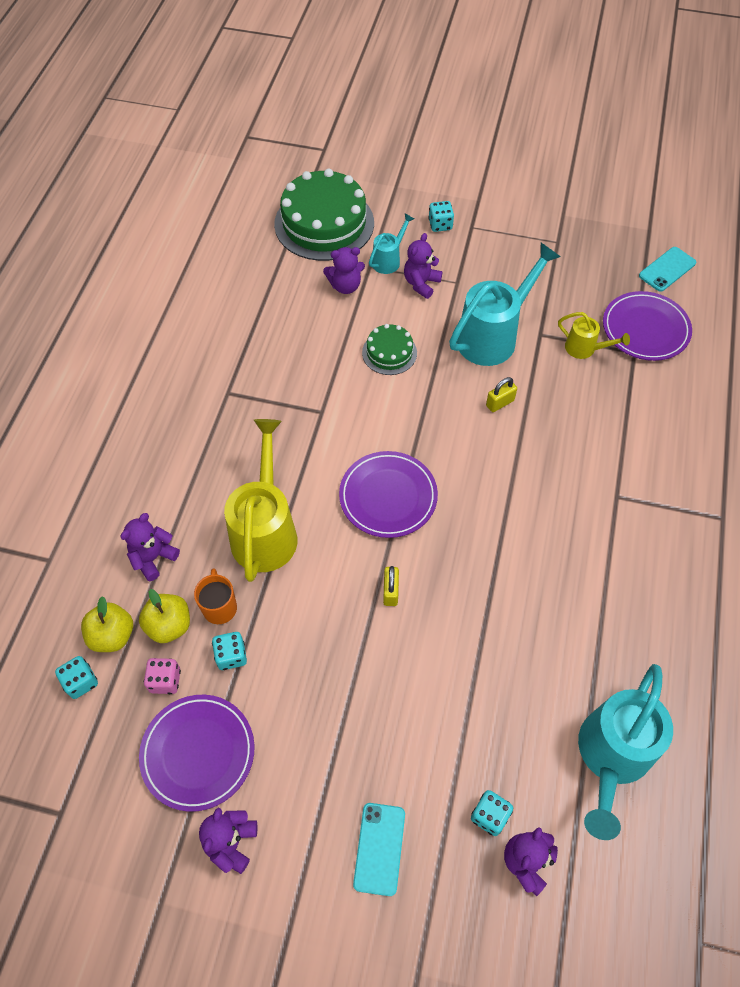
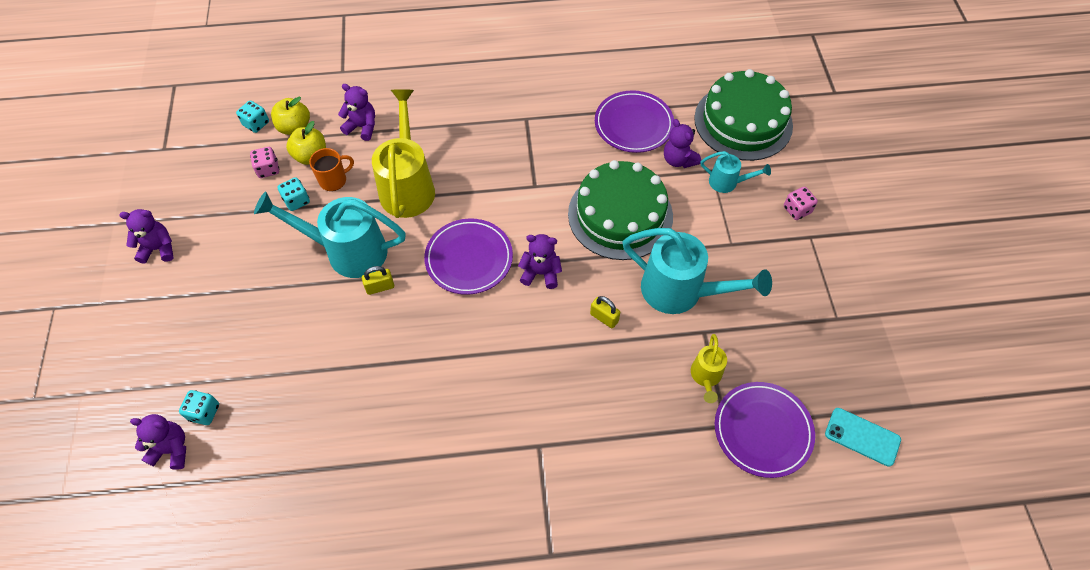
camera: 70 degrees right, 0 degrees up
(198, 753) = (219, 207): purple plate -> purple plate (633, 124)
(265, 530) = (408, 186): yellow watering can -> yellow watering can turned 75 degrees counterclockwise
(379, 848) = (167, 342): turquoise phone -> none
(389, 352) = (620, 215): green cake -> green cake, size x2.00
(421, 283) = (713, 216): purple teddy bear -> purple teddy bear (541, 273)
(440, 225) = (797, 210): turquoise dice -> pink dice
(611, 757) = (271, 497): turquoise watering can -> turquoise watering can (348, 251)

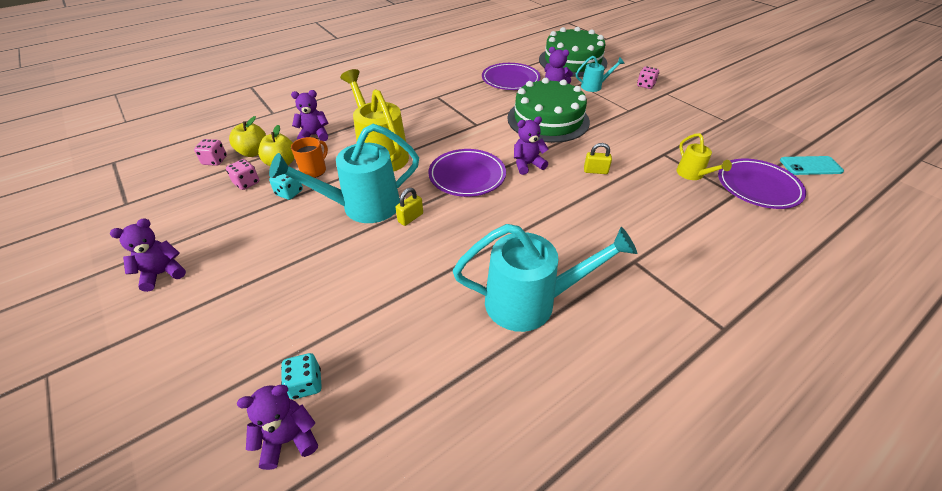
camera: 30 degrees left, 15 degrees down
(256, 124) = (215, 161): turquoise dice -> pink dice
(680, 291) = (627, 141): turquoise watering can -> turquoise watering can (530, 302)

